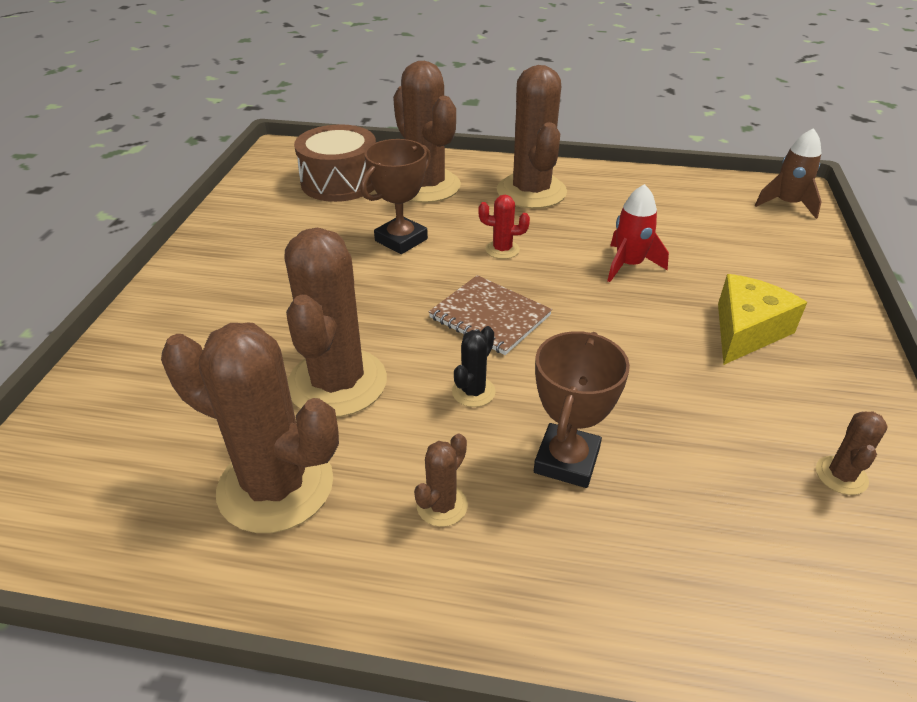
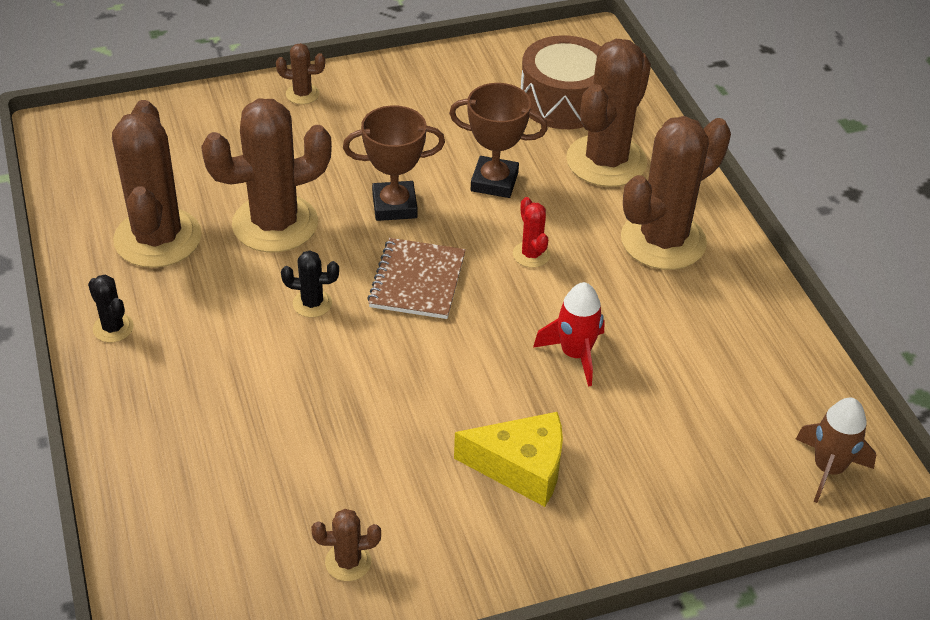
camera: 60 degrees right, 5 degrees up
(398, 579) = (113, 328): none -> black cactus
(442, 505) = (185, 327): brown cactus -> brown cactus (302, 94)
(566, 460) = (266, 381): brown trophy -> brown trophy (394, 206)

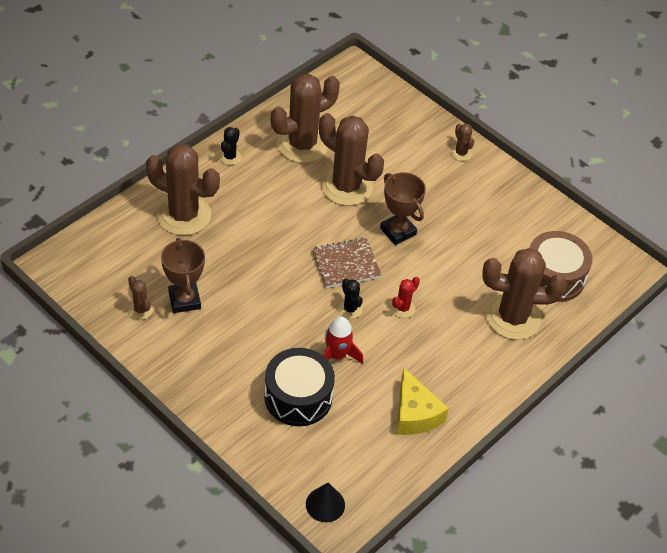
camera: 60 degrees right, 5 degrees up
(312, 303) = (298, 226): black cactus -> black cactus (350, 309)
(494, 182) = (452, 269): brown trophy -> brown trophy (184, 300)
(521, 467) = (240, 359): yellow cheese -> yellow cheese (415, 414)
(627, 426) = (298, 397): none -> black drum
(663, 241) = (460, 369): brown cactus -> brown cactus (184, 215)
(828, 469) = (325, 504): brown rocket -> black cone

